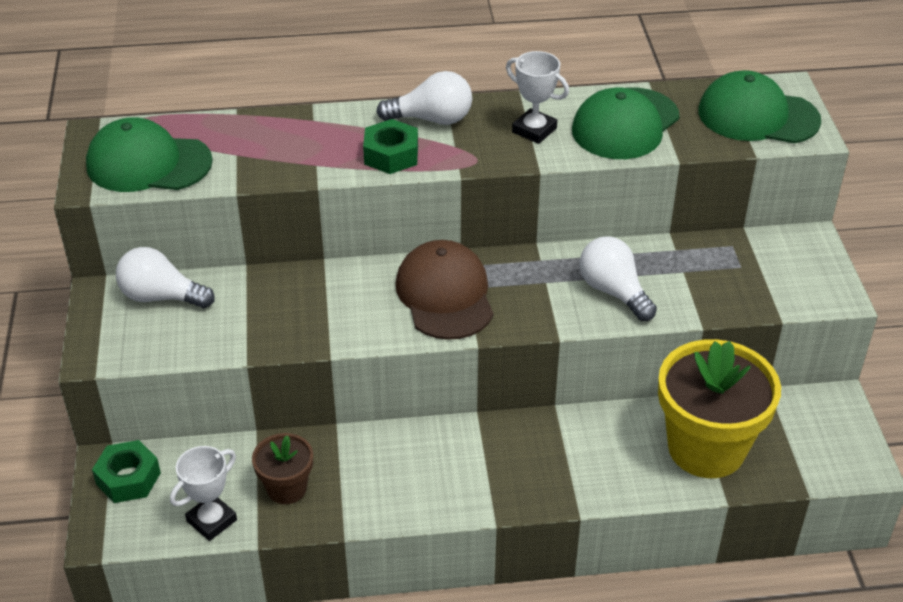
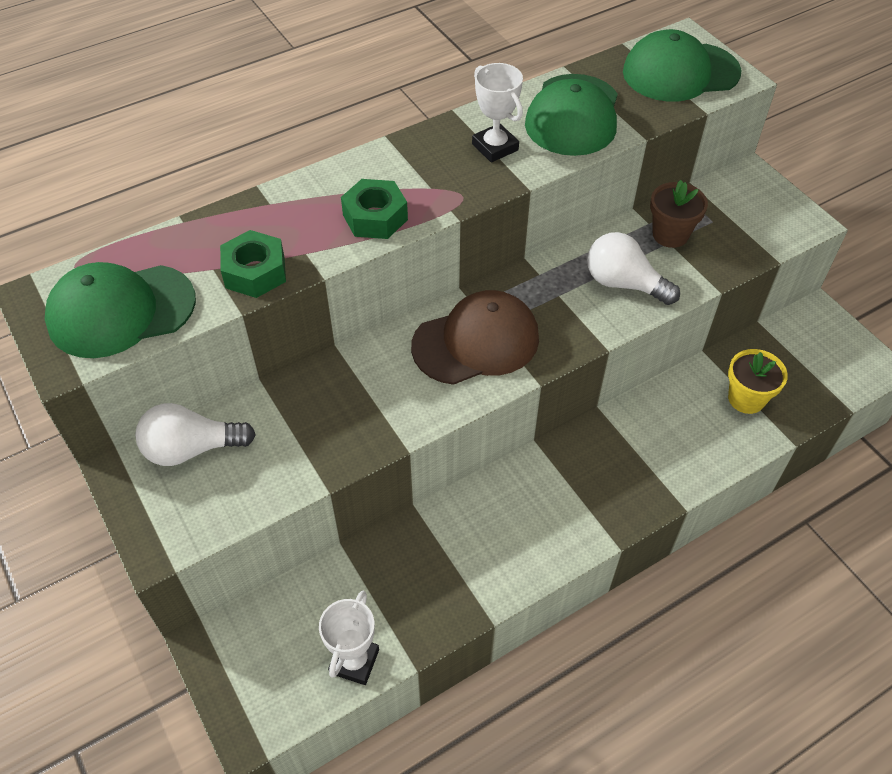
camera: 25 degrees left, 10 degrees up
(128, 478) = (241, 651): green nut -> green nut (255, 272)
(286, 488) = (407, 593): brown flower pot -> brown flower pot (670, 234)
(432, 119) = (390, 165): white light bulb -> none
(445, 295) = (476, 342): brown cap -> brown cap turned 105 degrees clockwise
(534, 130) = (495, 147): white trophy -> white trophy turned 45 degrees clockwise
(706, 448) = (746, 398): yellow flower pot -> yellow flower pot, size x0.50

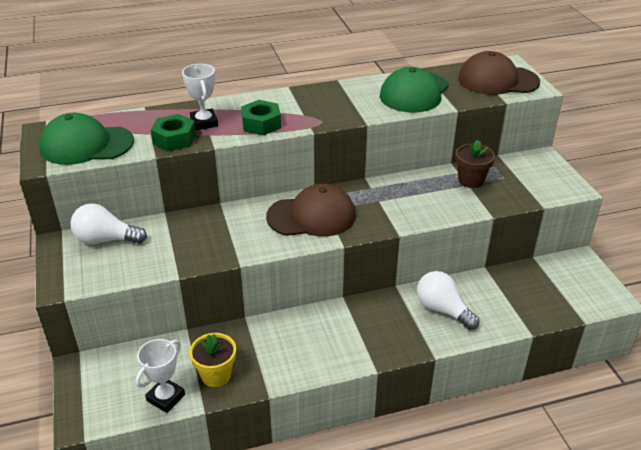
camera: 15 degrees right, 15 degrees down
(495, 147) = (355, 101): white trophy -> white trophy (204, 122)
(624, 283) = (426, 201): white light bulb -> white light bulb (442, 310)
(680, 72) = (497, 80): green cap -> brown cap
(746, 398) = (506, 300): yellow flower pot -> yellow flower pot (216, 375)

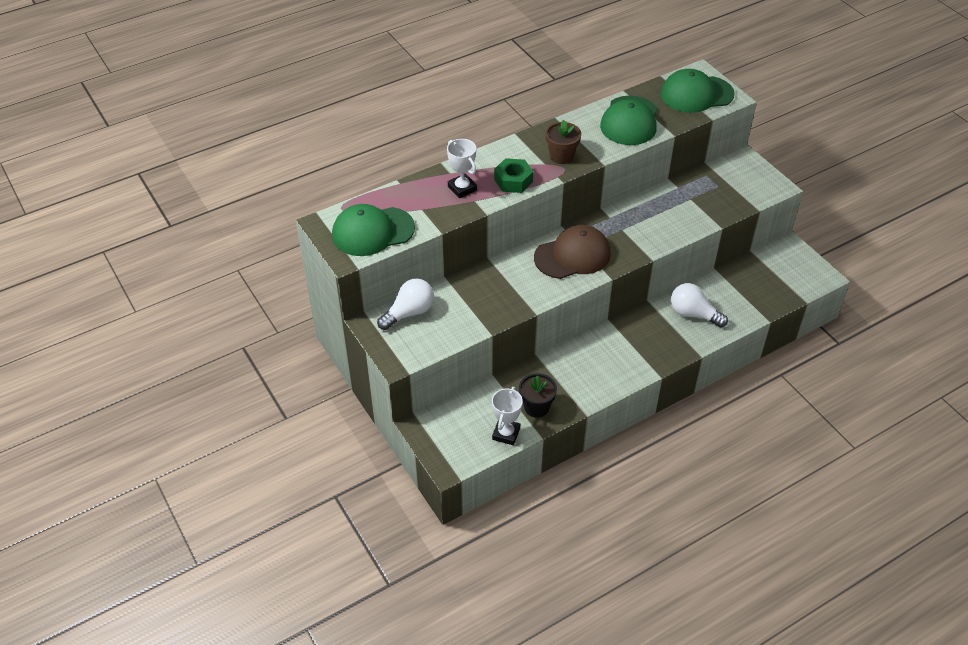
camera: 15 degrees left, 10 degrees up
(106, 240) = (409, 313): white light bulb -> white light bulb turned 150 degrees clockwise
(174, 139) = (446, 211): green nut -> none
(216, 375) = (536, 407): yellow flower pot -> black flower pot
(471, 180) = (691, 194): brown flower pot -> brown flower pot (561, 156)
(497, 80) = (696, 94): brown cap -> green cap

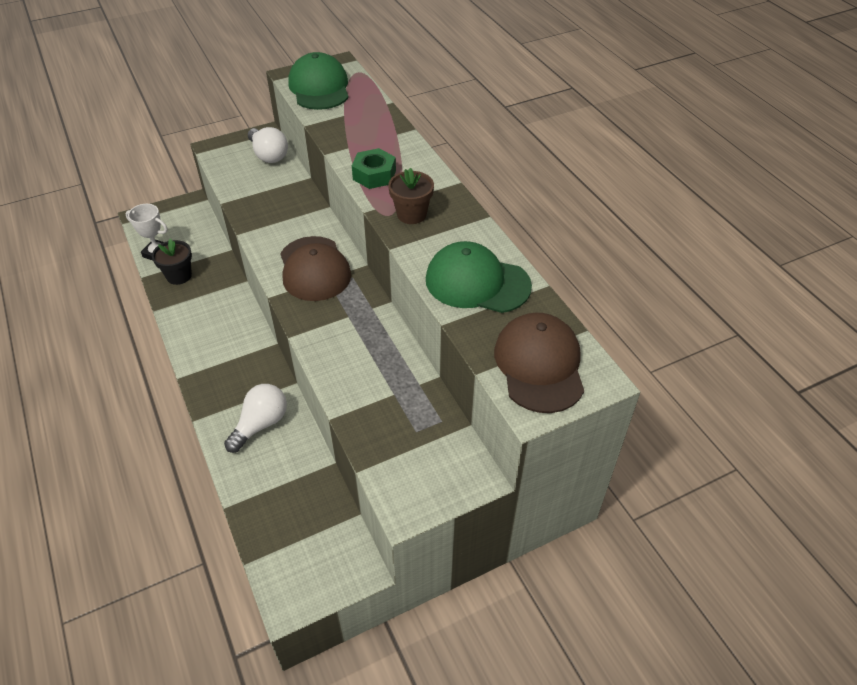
camera: 95 degrees right, 0 degrees up
(462, 188) = (369, 140): white trophy -> none
(696, 94) = (539, 365): green cap -> brown cap

